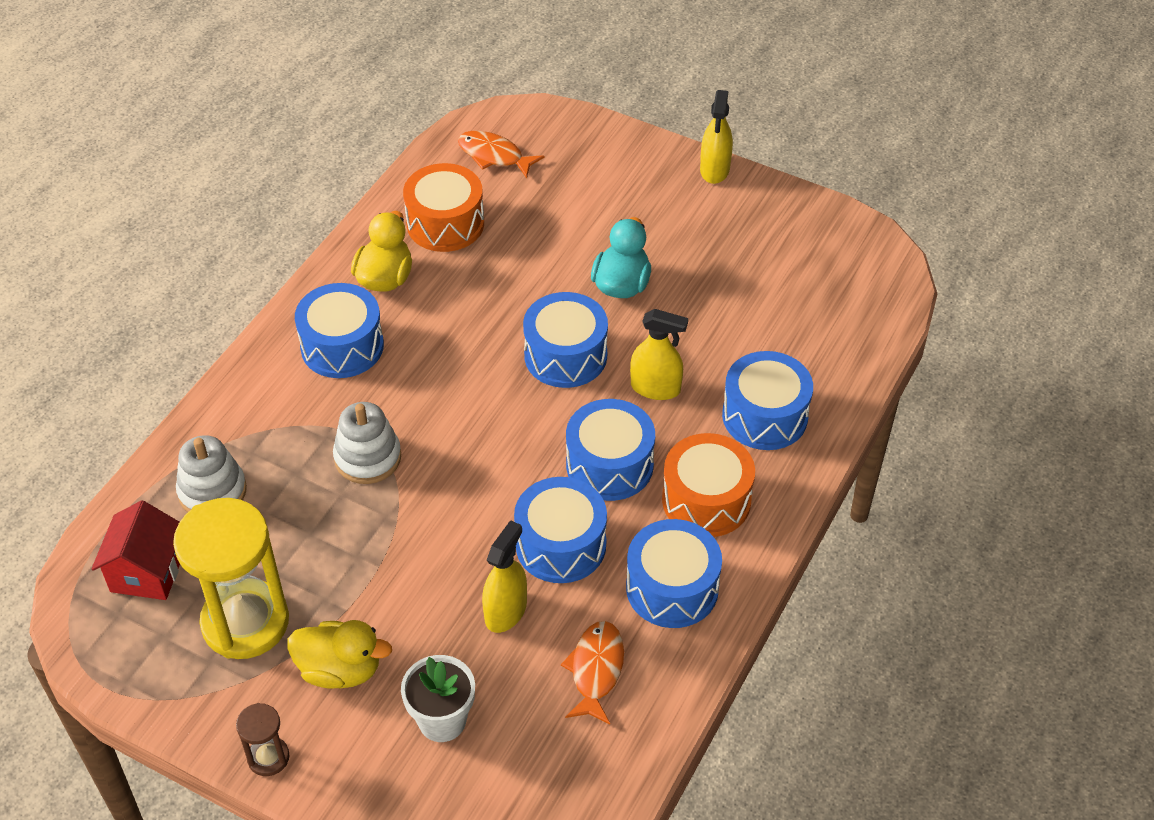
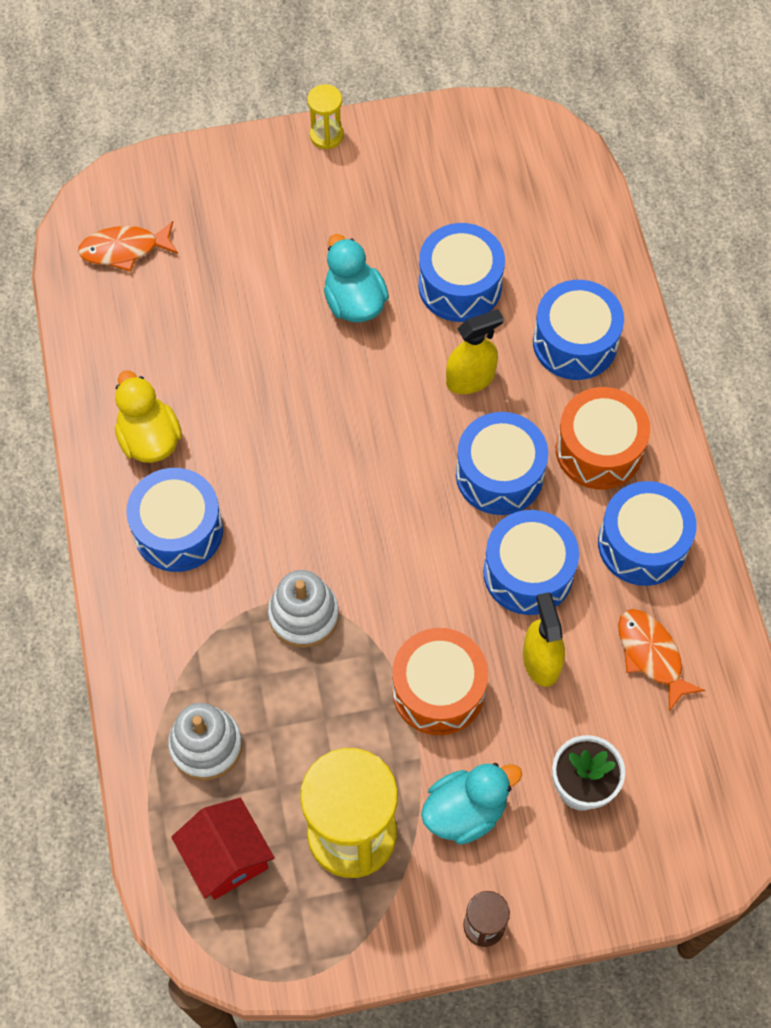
camera: 40 degrees left, 15 degrees up
(340, 670) = (465, 811): yellow duck -> turquoise duck
(445, 223) = (148, 347): orange drum -> orange drum (438, 690)
(565, 355) = (372, 401): blue drum -> blue drum (460, 285)
(714, 170) = (326, 135): yellow spray bottle -> yellow hourglass

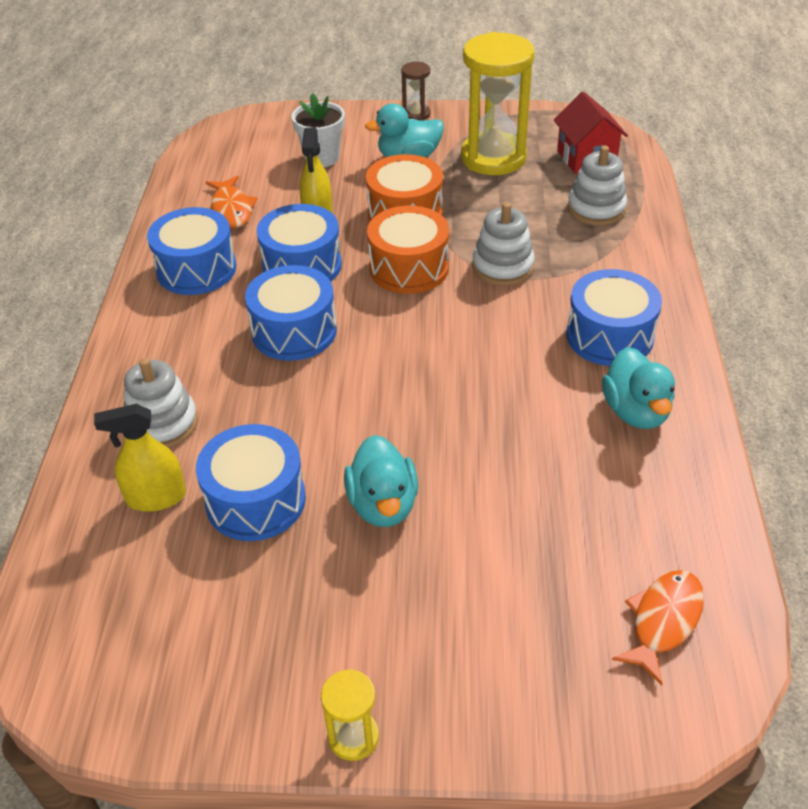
camera: 165 degrees left, 20 degrees down
(124, 249) = (663, 621): orange fish -> orange fish turned 60 degrees counterclockwise
(149, 438) = (635, 411): yellow duck -> turquoise duck
(470, 379) = (286, 409): yellow spray bottle -> yellow spray bottle (156, 497)
(575, 342) = (162, 423): blue drum -> white stacking toy
(599, 449) = (193, 335): orange drum -> orange drum (409, 268)

